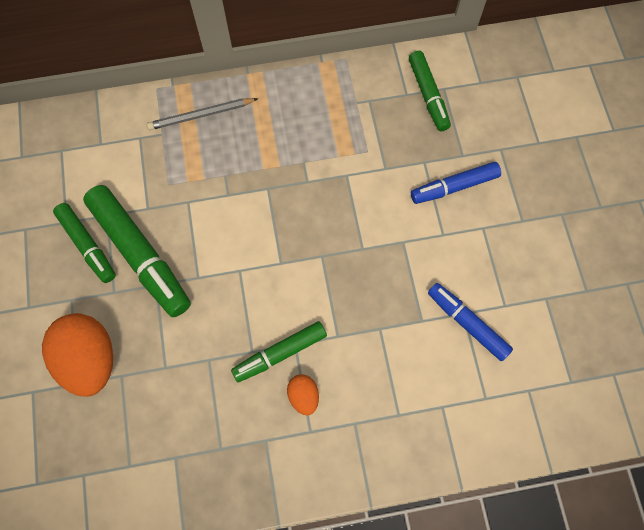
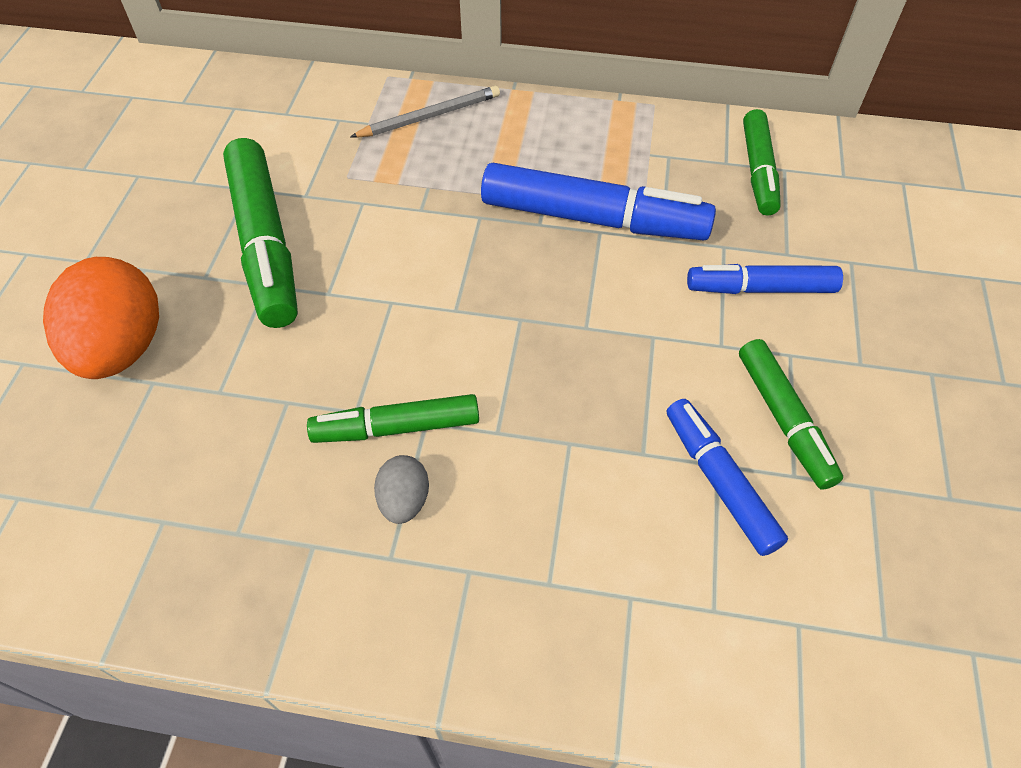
camera: 20 degrees right, 15 degrees down
(87, 245) = (203, 214): green marker -> green marker (784, 419)
(201, 115) = (430, 116): grey pencil -> grey pencil turned 150 degrees clockwise
(303, 396) = (404, 500): orange egg -> grey egg
(339, 167) = (593, 219): none -> blue marker

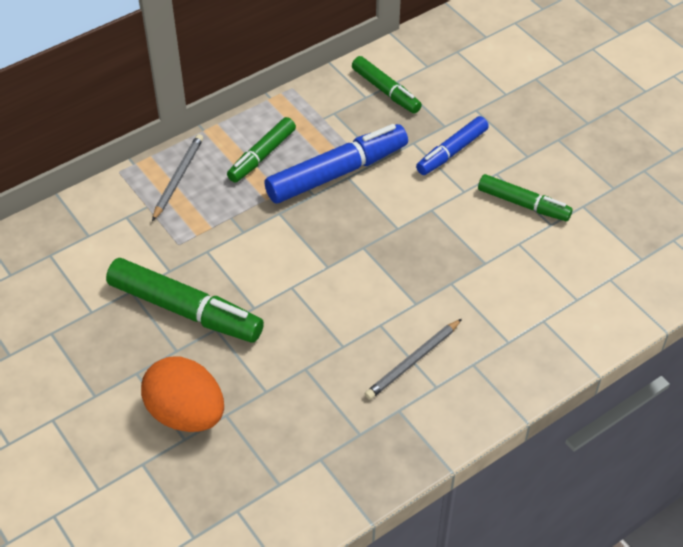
camera: 45 degrees left, 5 degrees down
(396, 427) = (370, 337): green marker -> green marker (262, 156)
(404, 500) = (413, 361): grey egg -> grey pencil
(719, 481) = (526, 249): blue marker -> none

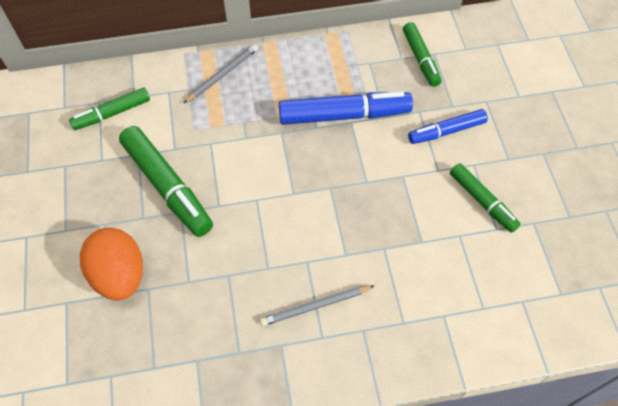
camera: 25 degrees right, 10 degrees up
(262, 156) = (294, 79): green marker -> green marker (112, 113)

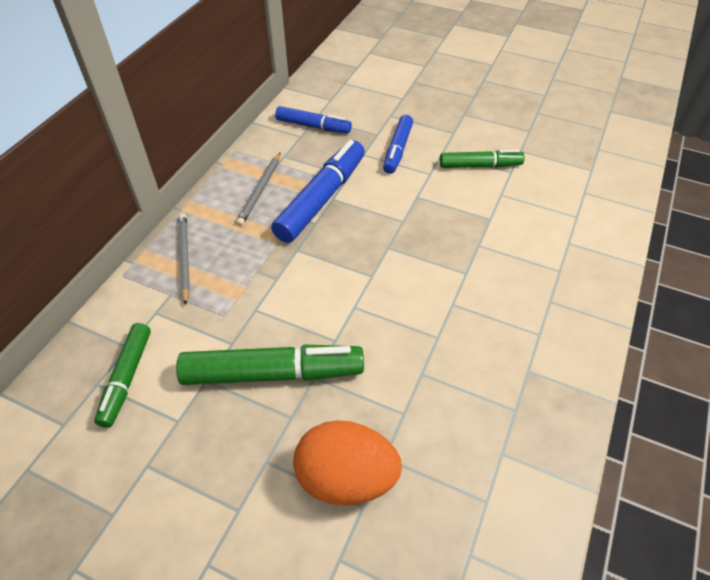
camera: 55 degrees left, 10 degrees down
(315, 306) = (504, 322): grey pencil -> grey pencil (260, 191)
(420, 59) = (313, 126): green marker -> blue marker

